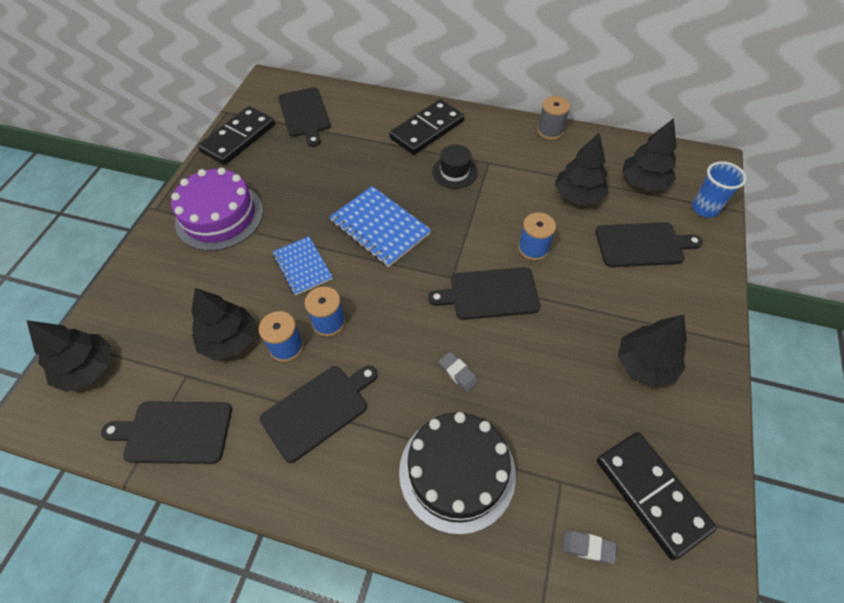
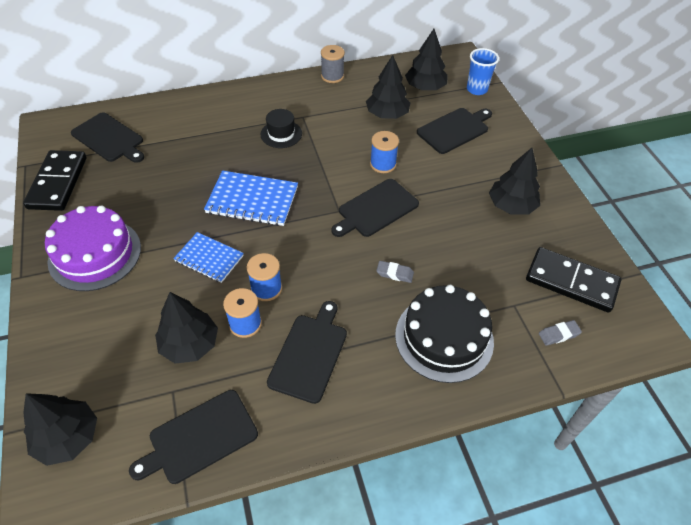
camera: 35 degrees left, 5 degrees down
(427, 130) = (233, 111): black domino -> none

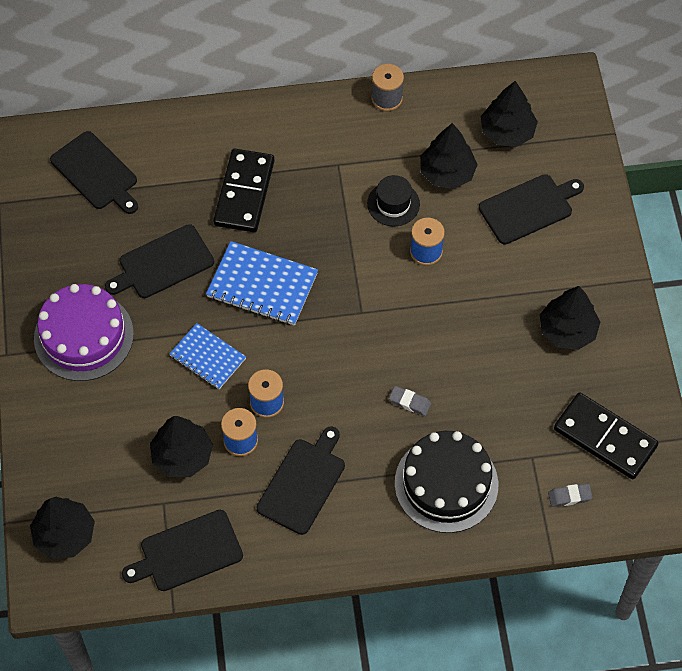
camera: 10 degrees right, 10 degrees up
(58, 183) = (38, 233): black domino -> black domino (244, 193)
(281, 134) = (307, 190): black hat -> black hat (393, 204)
(376, 209) = (405, 315): black cutting board -> black cutting board (163, 263)
(477, 89) = (576, 143): blue cup -> none

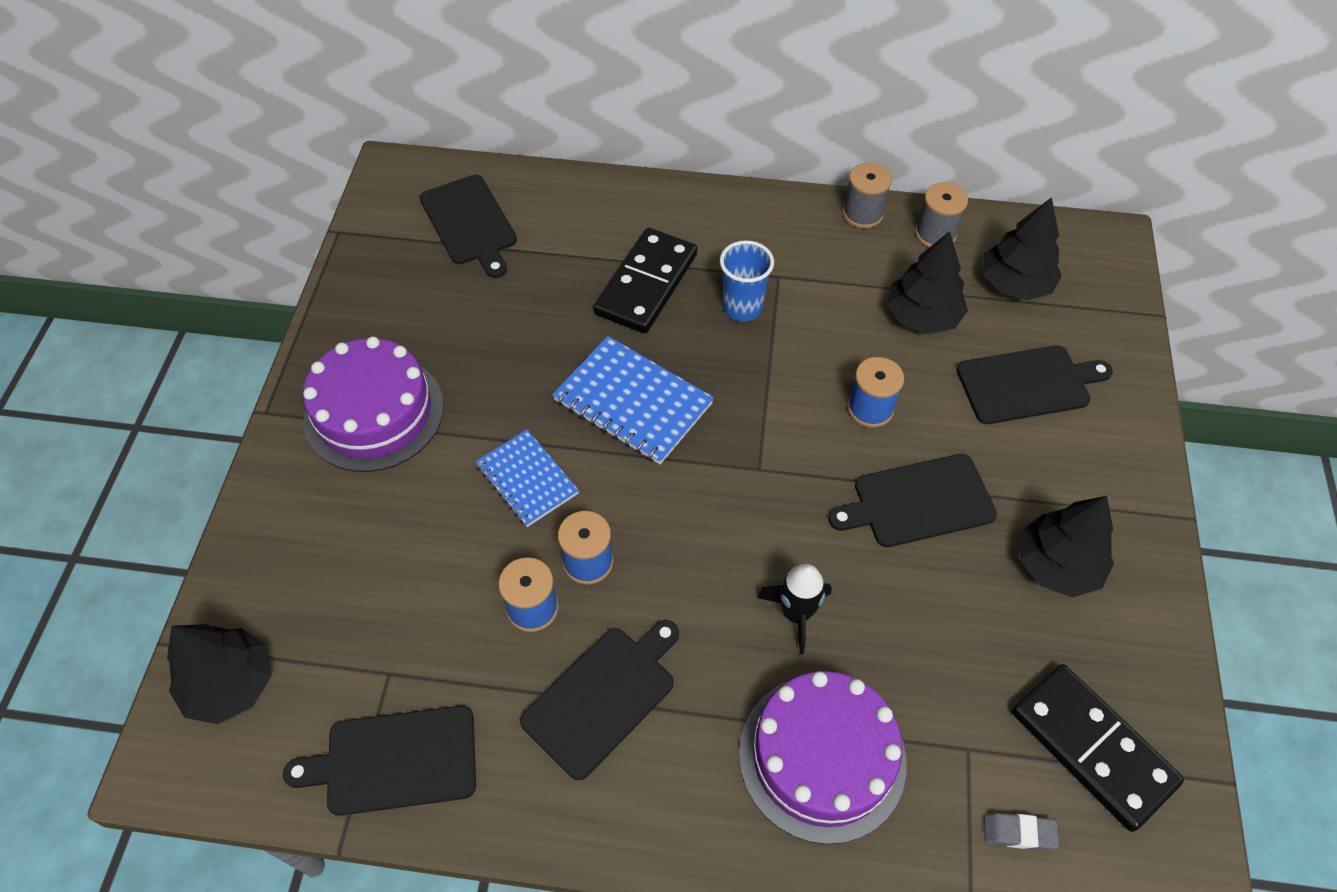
camera: 15 degrees right, 5 degrees down
(163, 263) = (511, 345): black cutting board -> black cutting board (918, 502)
(182, 456) = (442, 609): black tree -> none
(318, 195) = (742, 308): none -> blue cup
(393, 204) = (840, 339): black hat -> none
(409, 402) = (796, 614): grey eraser -> black rocket
(443, 103) = (935, 234): none -> grey spool
(446, 484) = (822, 757): black cake -> purple cake

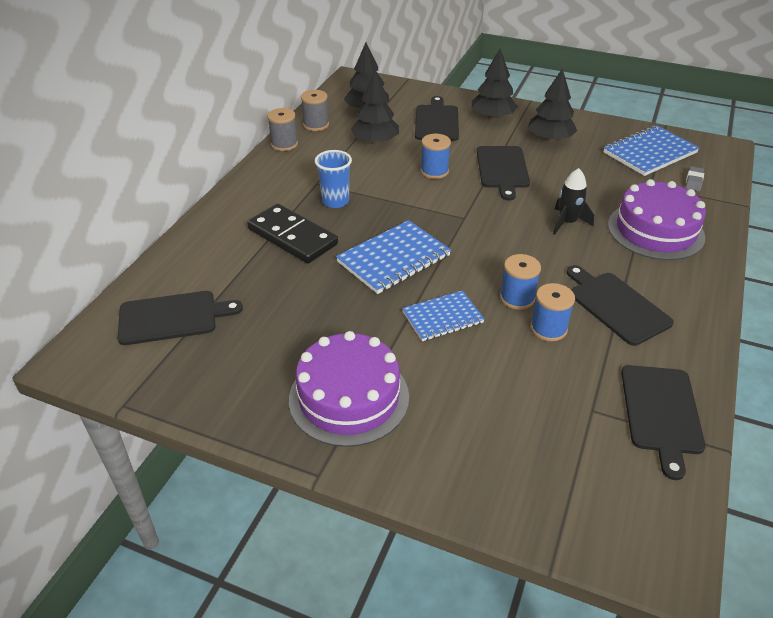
camera: 75 degrees left, 15 degrees down
(230, 684) = (595, 513): black tree -> black tree (492, 117)
(1092, 748) = (650, 153): black domino -> blue notebook

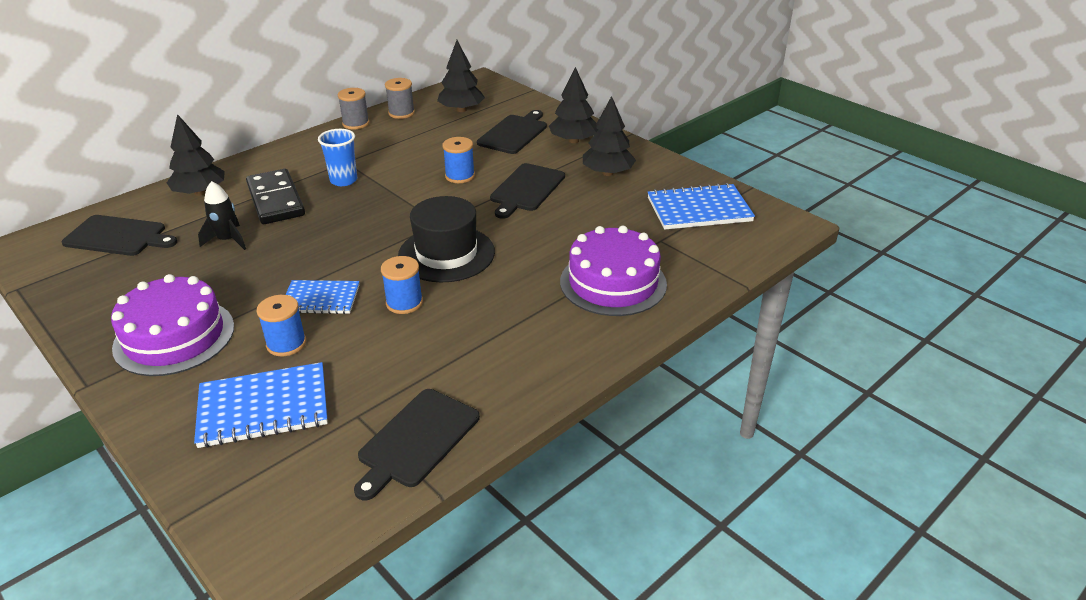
camera: 25 degrees right, 5 degrees down
(375, 141) = (436, 138): black tree -> black tree (200, 192)
(393, 259) = (336, 240): blue notebook -> blue notebook (263, 407)
(502, 244) = (446, 254): none -> black hat
(548, 328) = (401, 336): blue spool -> blue spool (286, 344)
(567, 223) = (531, 252): black rocket -> black rocket (228, 240)
(616, 306) = (488, 337): black cutting board -> none
(693, 181) = (714, 248): grey eraser -> none

